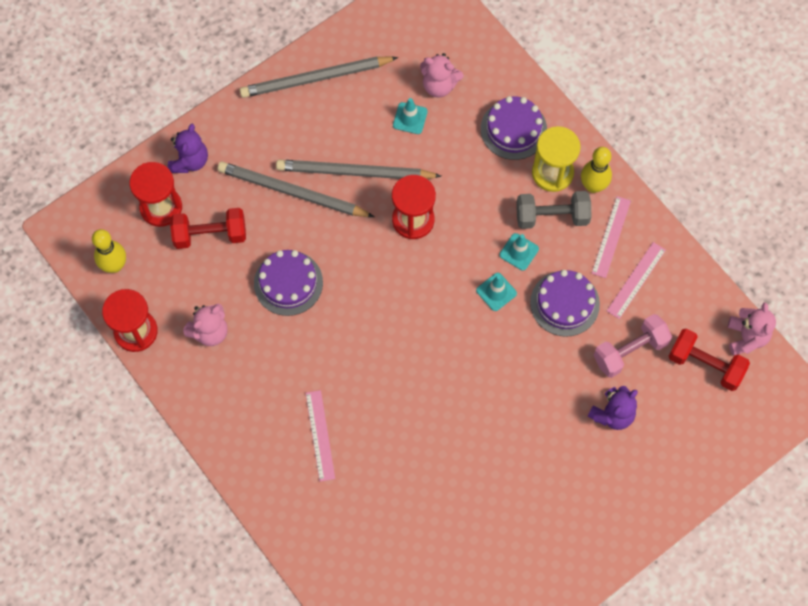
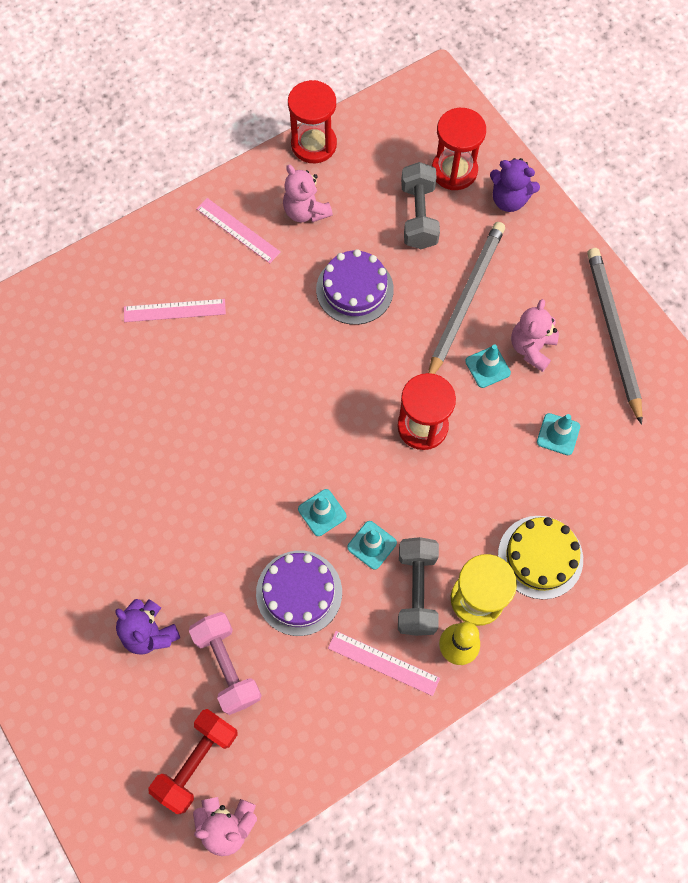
camera: 95 degrees right, 0 degrees up
(114, 265) = (389, 127): yellow bowling pin -> none
(210, 235) = (418, 216): red dumbbell -> grey dumbbell
(355, 172) = (487, 367): grey pencil -> turquoise traffic cone
(439, 85) = (603, 472): pink teddy bear -> pink teddy bear (531, 348)
(513, 129) = (540, 557): purple cake -> yellow cake
(636, 280) = (321, 687): pink ruler -> pink ruler (238, 230)

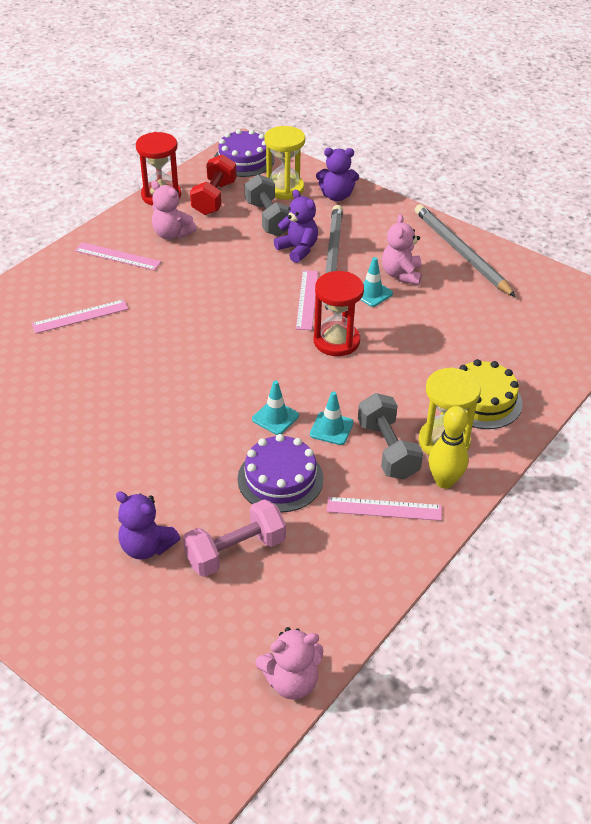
camera: 20 degrees left, 25 degrees down
(197, 762) = (237, 637): red dumbbell -> red dumbbell (214, 198)
(227, 666) = (235, 551): pink dumbbell -> pink dumbbell turned 75 degrees counterclockwise
(354, 289) = (236, 271): purple cake -> purple cake (243, 160)
(414, 356) = (307, 299): none -> pink ruler
(433, 275) = (298, 249): none -> purple teddy bear
(454, 171) = (284, 189): red hourglass -> yellow hourglass
(558, 434) = (452, 320): turquoise traffic cone -> none

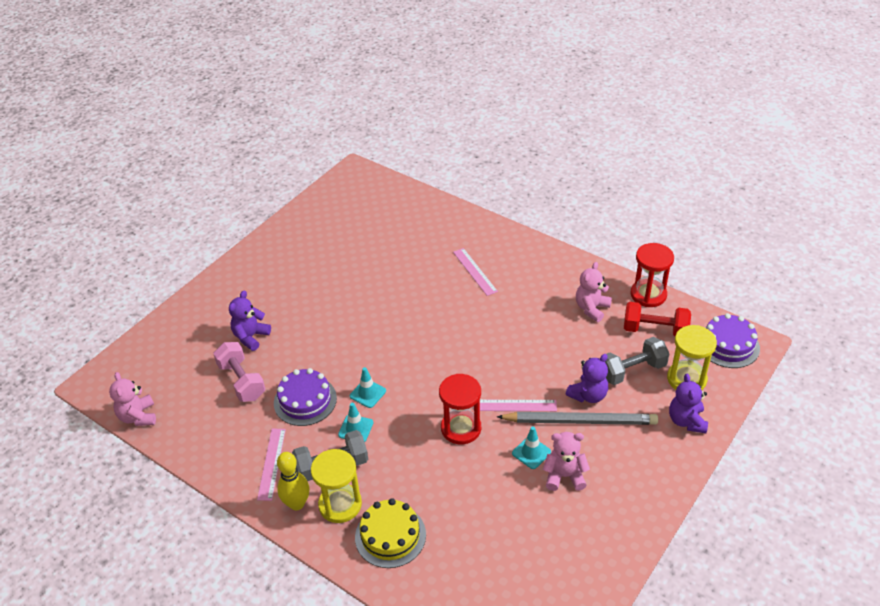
camera: 90 degrees right, 0 degrees up
(117, 256) = (553, 280): pink ruler -> none
(460, 252) = (612, 528): grey pencil -> none

